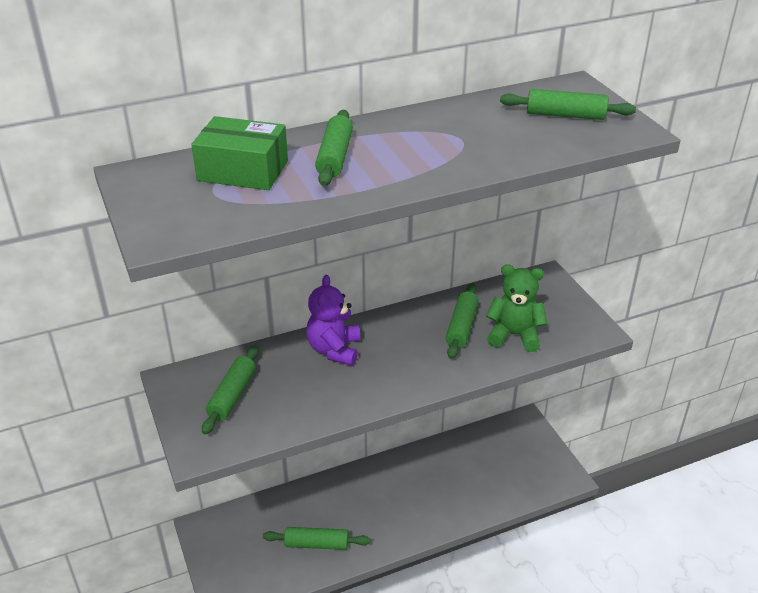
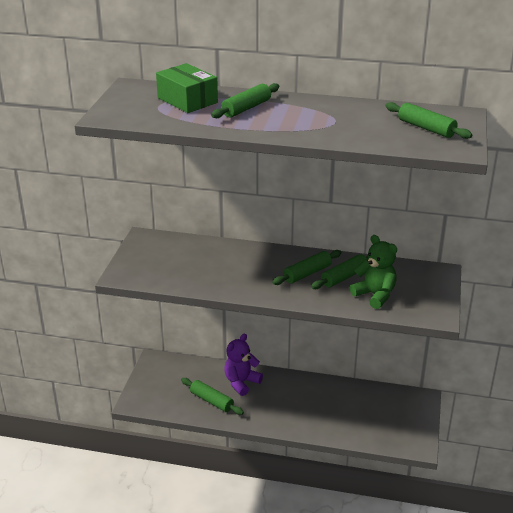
camera: 35 degrees right, 5 degrees down
(232, 396) = (167, 257): green rolling pin -> green rolling pin (307, 273)
(334, 350) = (249, 258): purple teddy bear -> purple teddy bear (241, 382)

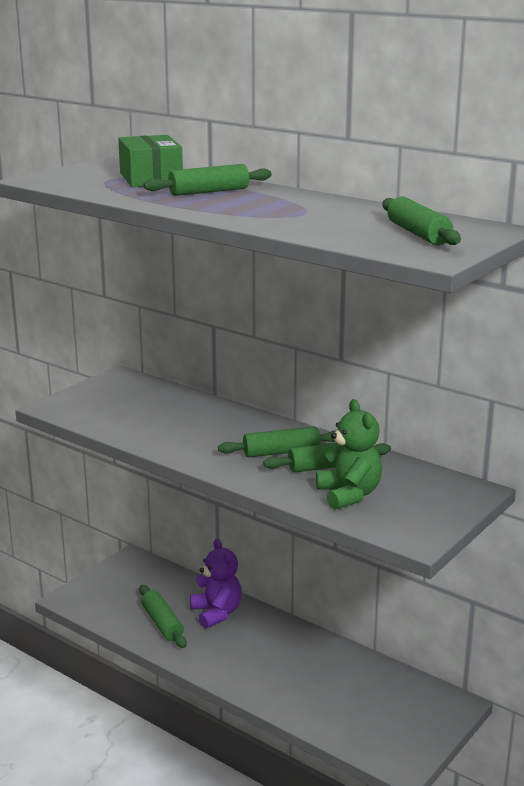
camera: 25 degrees right, 10 degrees down
(241, 382) = (216, 613): purple teddy bear -> purple teddy bear turned 90 degrees clockwise

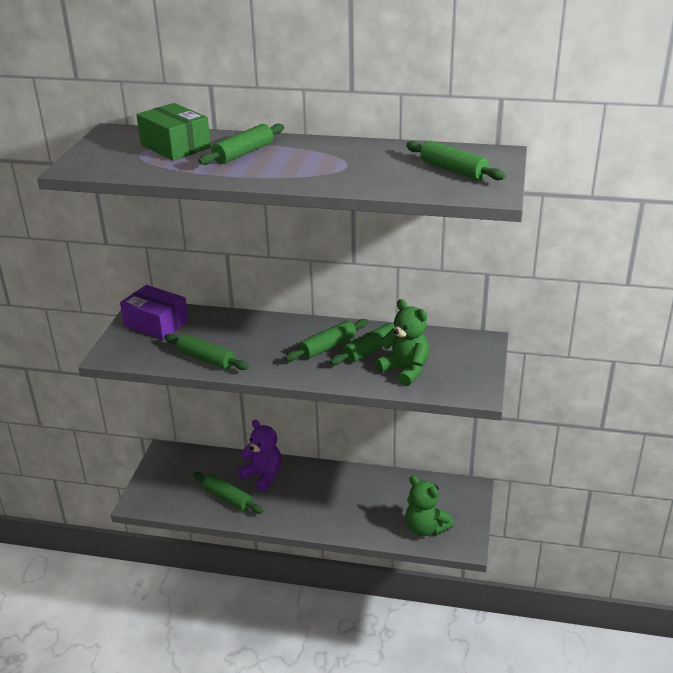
camera: 25 degrees left, 10 degrees up
(124, 391) = (156, 323): none -> purple box
(142, 432) = (206, 359): none -> green rolling pin
(364, 728) = (425, 528): none -> green teddy bear

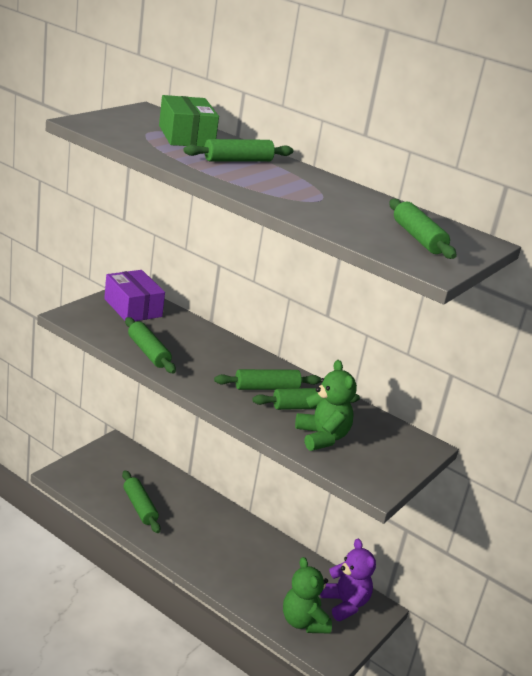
camera: 20 degrees right, 5 degrees down
(263, 476) = (186, 503): purple teddy bear -> purple teddy bear (345, 604)

